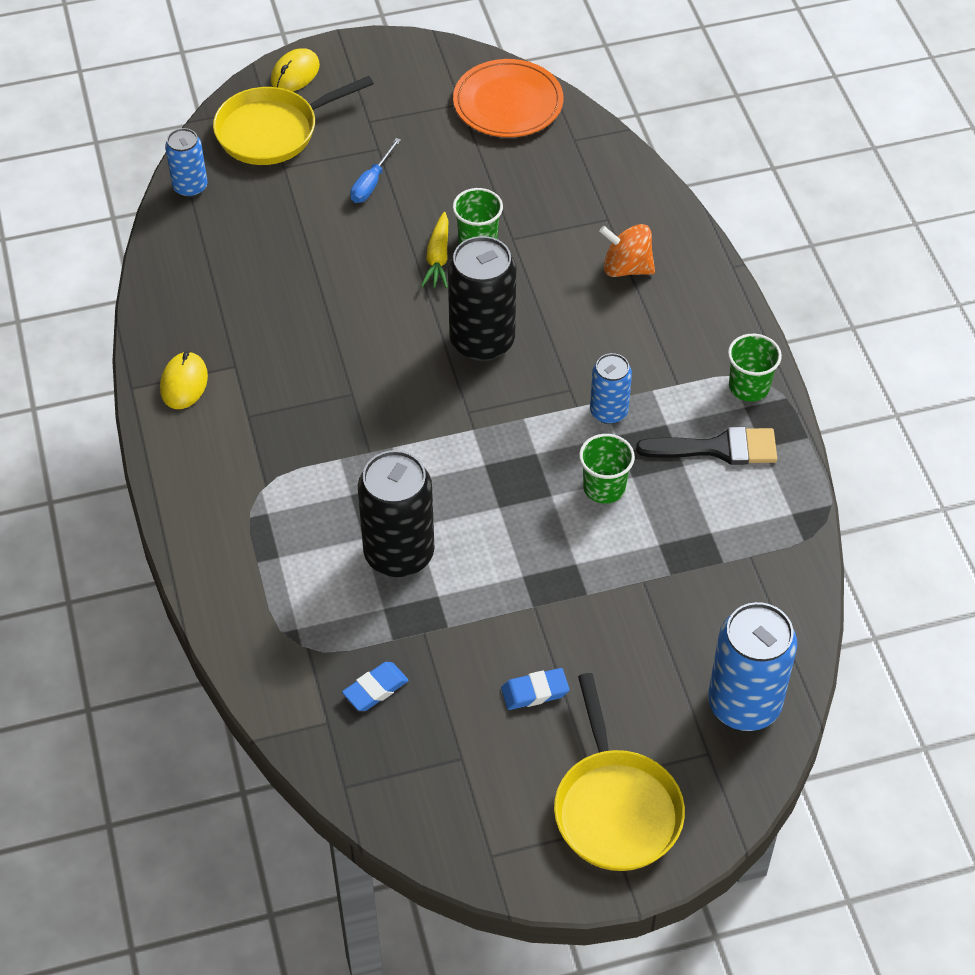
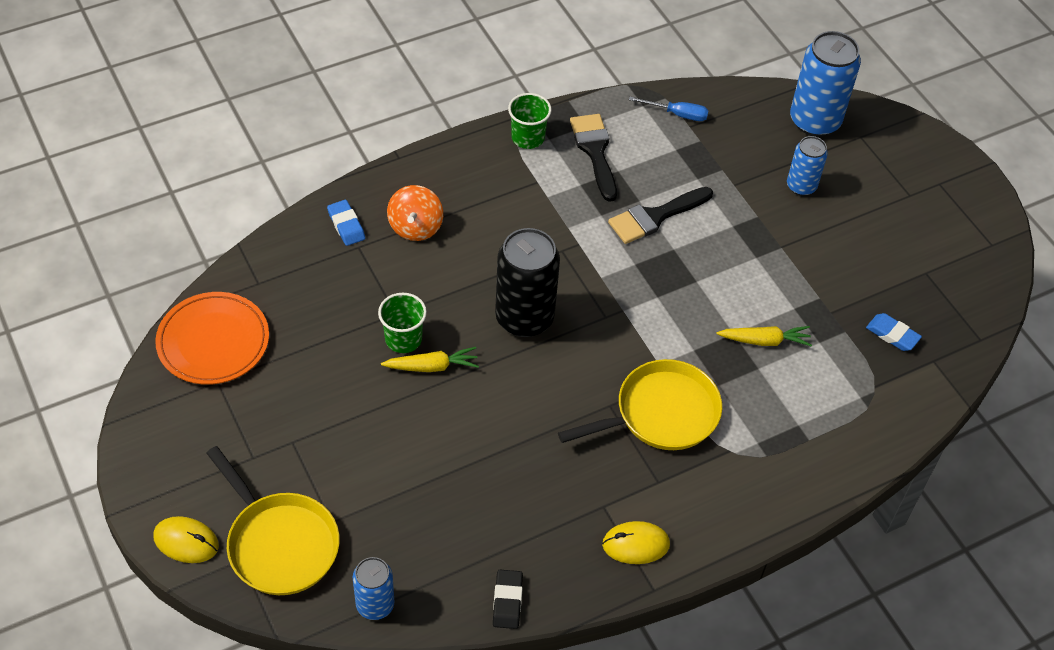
camera: 105 degrees left, 0 degrees up
(160, 277) = (507, 601): none -> black eraser
(371, 183) = (342, 438): blue screwdriver -> blue screwdriver (677, 114)
(399, 554) = (764, 341): black can -> yellow carrot
(535, 692) = (853, 237): blue eraser -> blue eraser (346, 225)
(604, 487) = (655, 217): green cup -> black brush
(608, 412) = (578, 222): blue can -> blue can (801, 186)
(615, 807) = (924, 181): yellow pan -> yellow pan (660, 414)

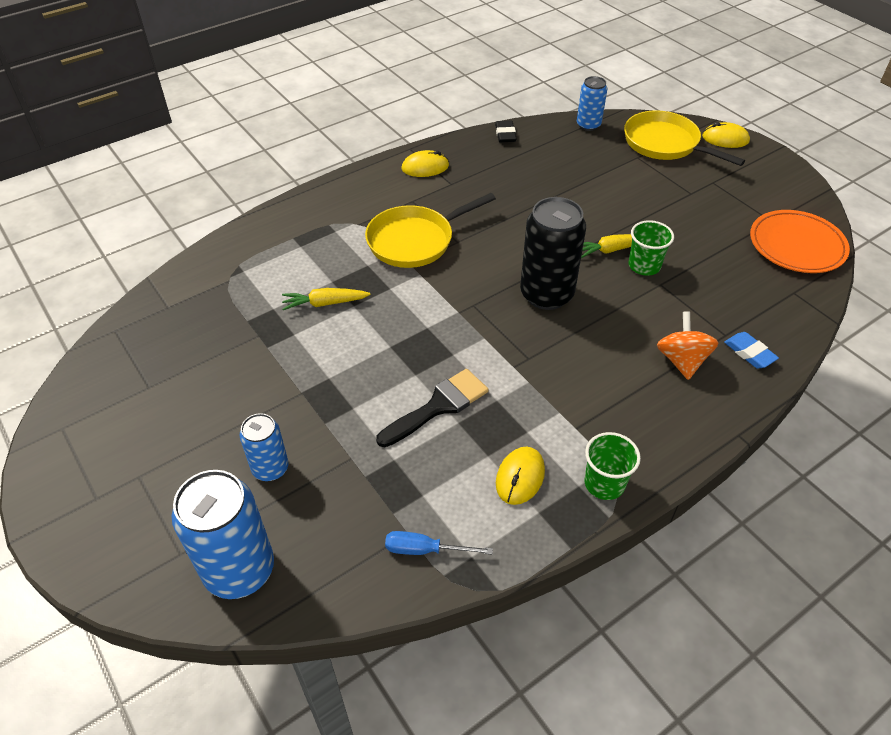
camera: 175 degrees right, 5 degrees down
(595, 151) = (520, 477): black brush -> yellow mouse
(892, 334) = (201, 323): blue eraser -> none

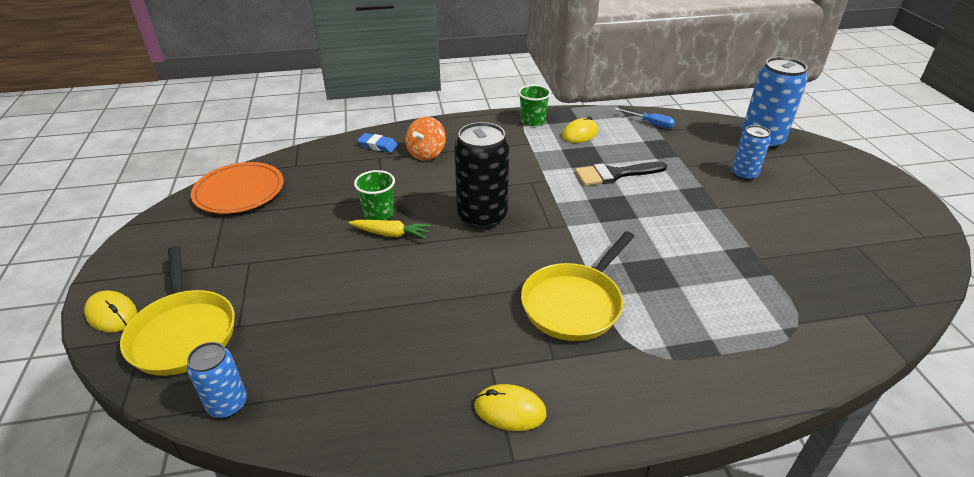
camera: 155 degrees left, 10 degrees down
(325, 303) = (690, 267): yellow carrot -> none
(415, 240) = (574, 303): yellow pan -> yellow pan turned 135 degrees clockwise
(505, 134) = (354, 433): black eraser -> none
(749, 353) = (378, 145): blue eraser -> blue eraser turned 60 degrees counterclockwise

